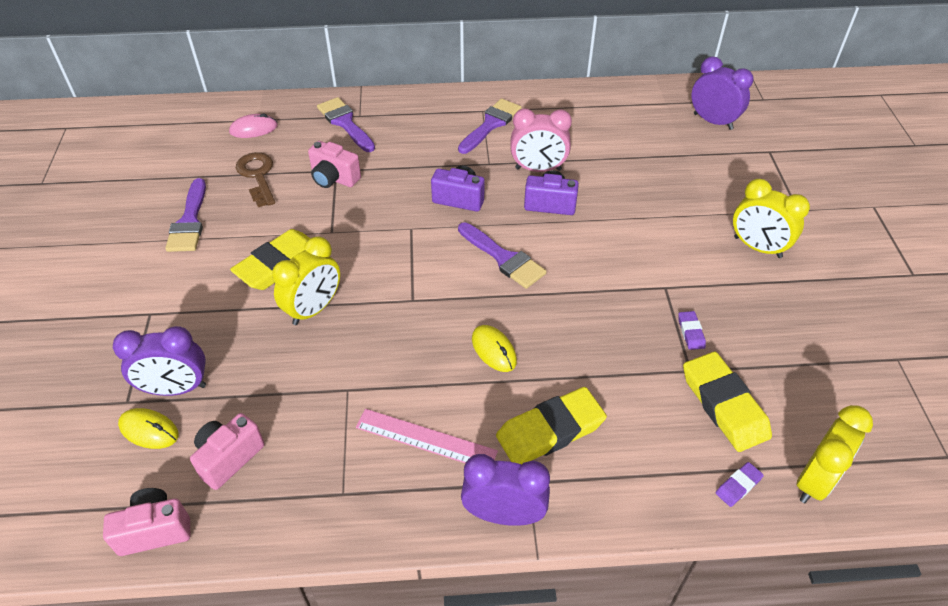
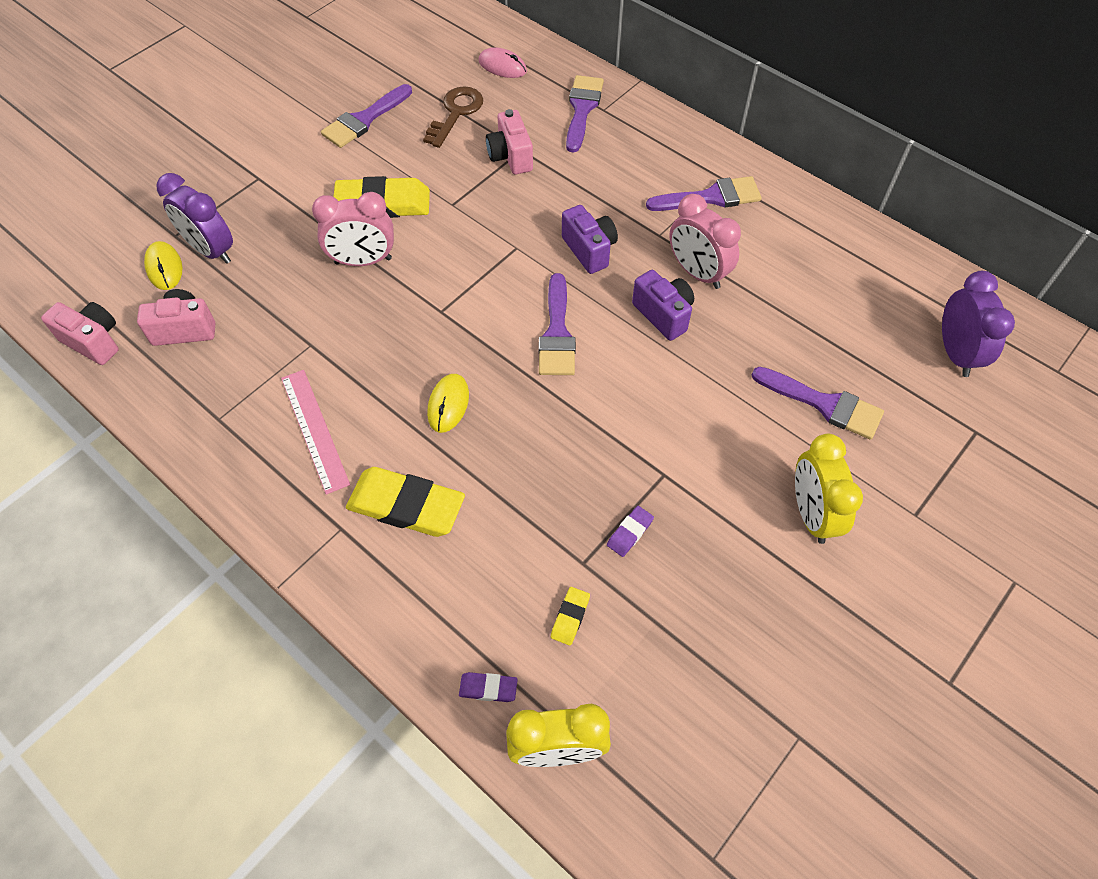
camera: 45 degrees right, 10 degrees up
(314, 309) = (363, 261): yellow clock -> pink clock
(504, 514) = (295, 534): purple clock -> none
(690, 189) = (824, 404): none -> purple brush
(724, 405) = (570, 617): yellow eraser -> yellow eraser, size x0.45

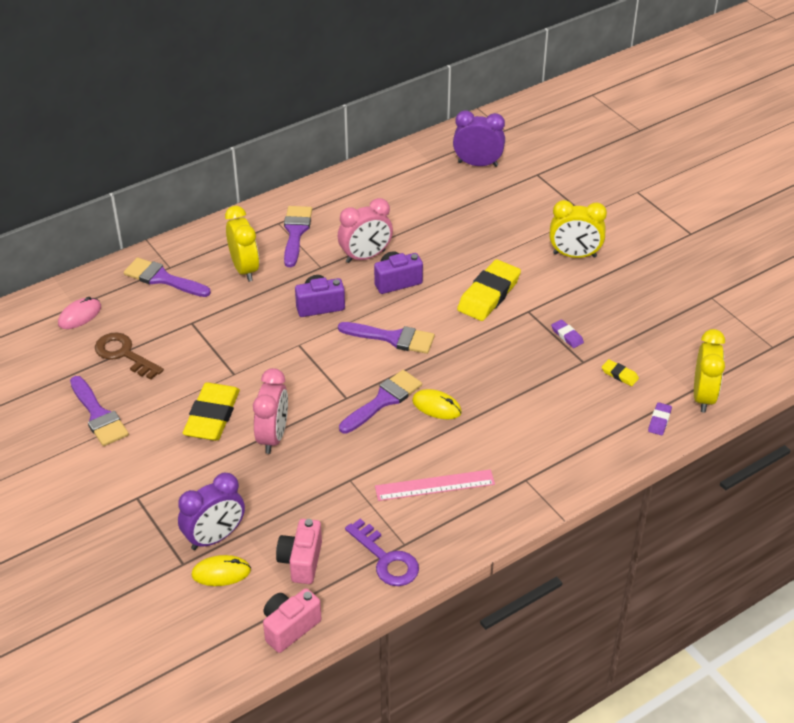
camera: 75 degrees left, 15 degrees down
(194, 405) = (386, 559): none -> purple key
(406, 505) = (516, 441): yellow eraser -> yellow eraser (488, 294)
(510, 157) = (196, 330): pink camera -> none
(626, 169) = (244, 269): none -> yellow clock
(824, 404) = (497, 228): purple brush -> purple brush (383, 400)

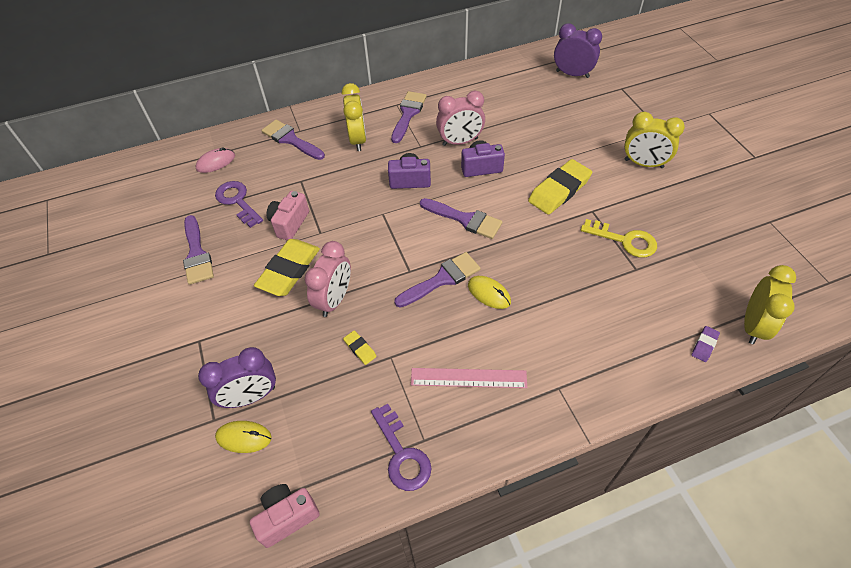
camera: 15 degrees right, 10 degrees up
(124, 354) = (237, 201): brown key -> purple key
(301, 561) = (321, 440): pink camera -> pink camera (289, 223)
(567, 336) = (624, 240): purple eraser -> yellow key
(619, 375) = (670, 288): yellow eraser -> yellow eraser (360, 349)

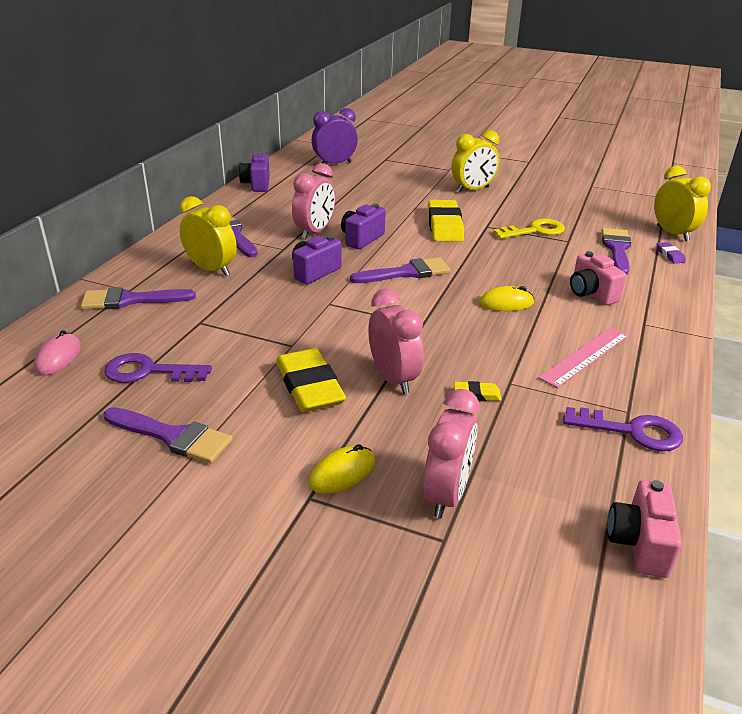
camera: 50 degrees left, 20 degrees down
(244, 437) = (498, 527): yellow mouse -> yellow mouse (342, 473)
(251, 397) = (446, 495): purple clock -> pink clock
(289, 223) = (246, 356): pink camera -> pink camera (591, 294)
(442, 279) = (457, 315): purple brush -> purple brush (617, 249)
(486, 70) = (257, 185): none -> purple camera

